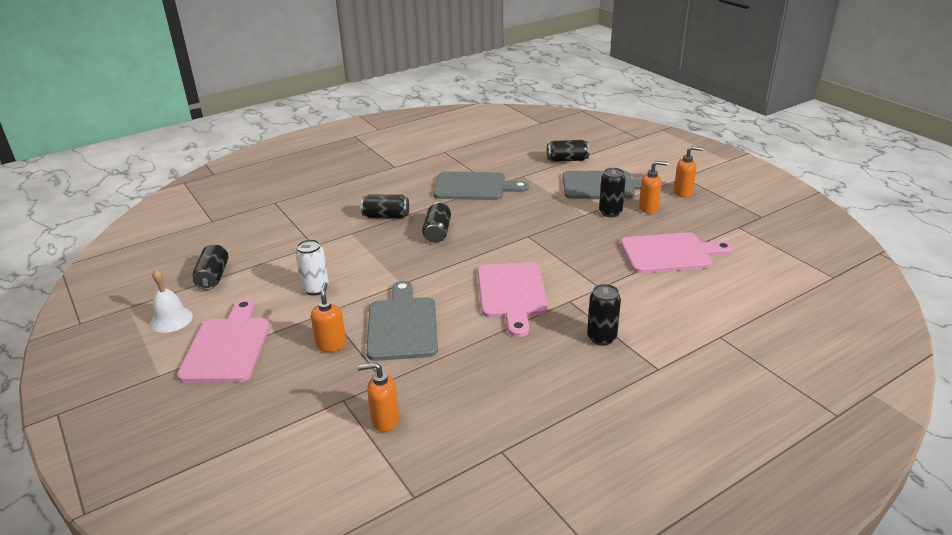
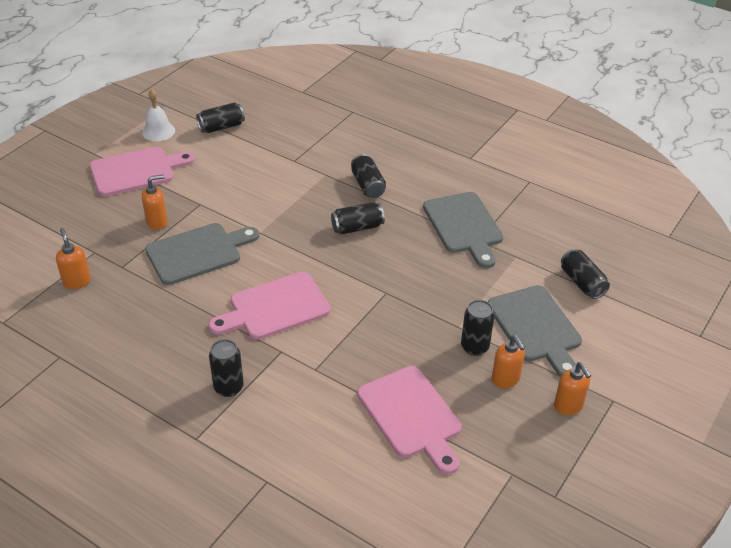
camera: 65 degrees right, 10 degrees up
(316, 289) = (228, 186): white can -> none

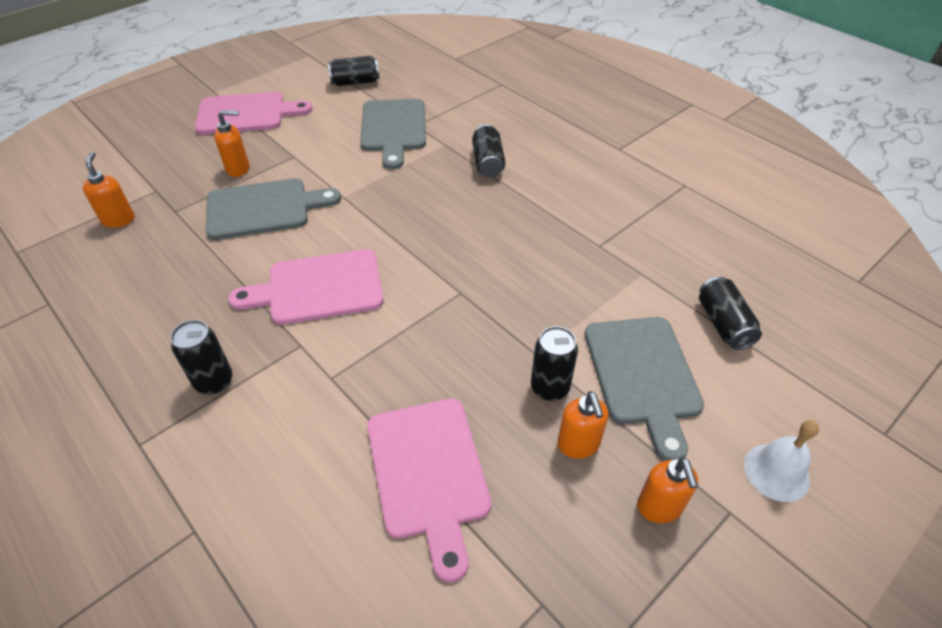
camera: 15 degrees right, 5 degrees up
(158, 131) = (289, 78): white bell -> white bell (776, 472)
(357, 227) = (456, 208): black can -> none
(464, 226) = (586, 226): grey cutting board -> grey cutting board (393, 129)

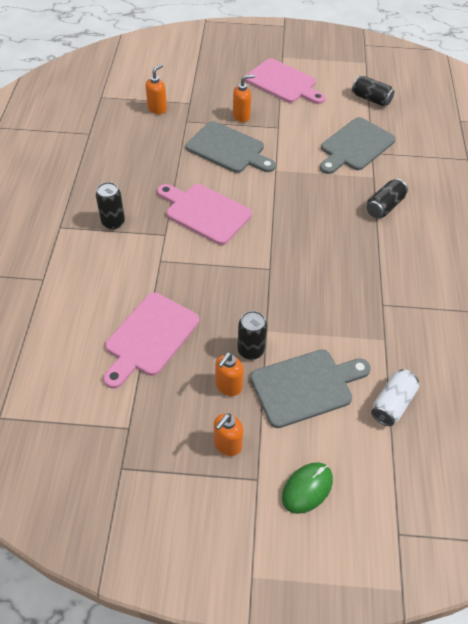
camera: 45 degrees right, 5 degrees up
(238, 169) = (241, 116): orange soap dispenser -> orange soap dispenser turned 60 degrees counterclockwise
(642, 375) = (306, 387): grey cutting board -> grey cutting board turned 150 degrees counterclockwise
(723, 324) = (392, 403): black can -> white can
(776, 472) = (307, 488): white bell -> green mouse

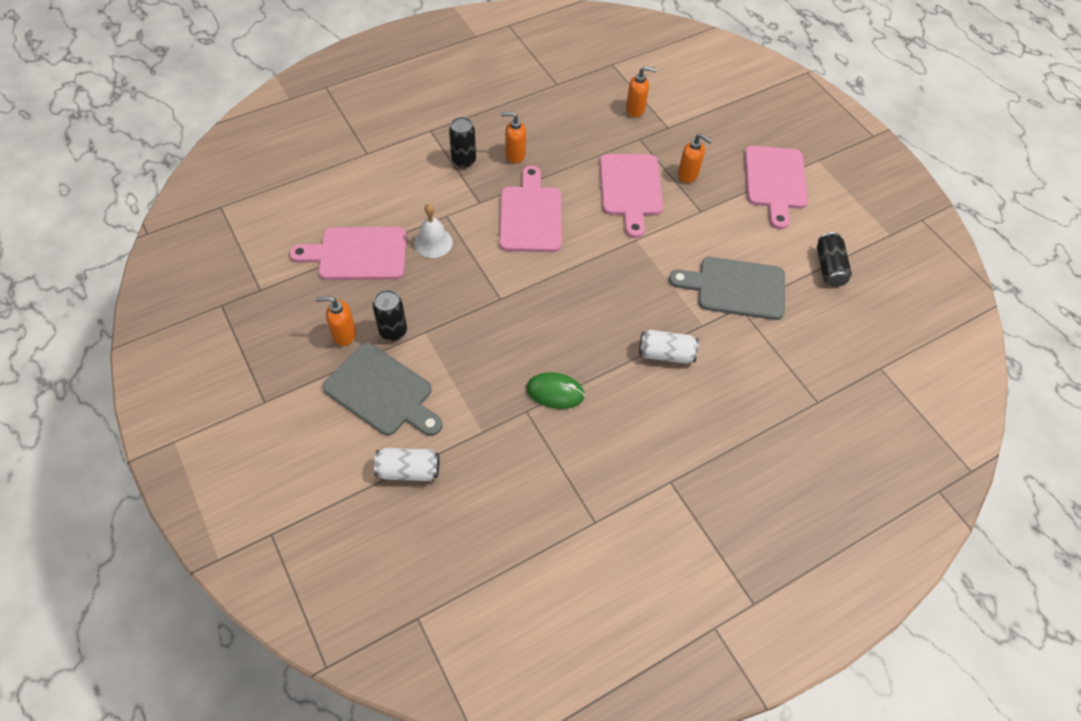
camera: 55 degrees right, 5 degrees up
(181, 282) = (433, 242): none -> white bell
(227, 445) = (285, 364): orange soap dispenser -> orange soap dispenser (515, 155)
(228, 149) = (630, 189): grey cutting board -> pink cutting board
(307, 488) = (276, 442): green mouse -> green mouse (555, 392)
(384, 206) = (666, 354): black can -> white can

